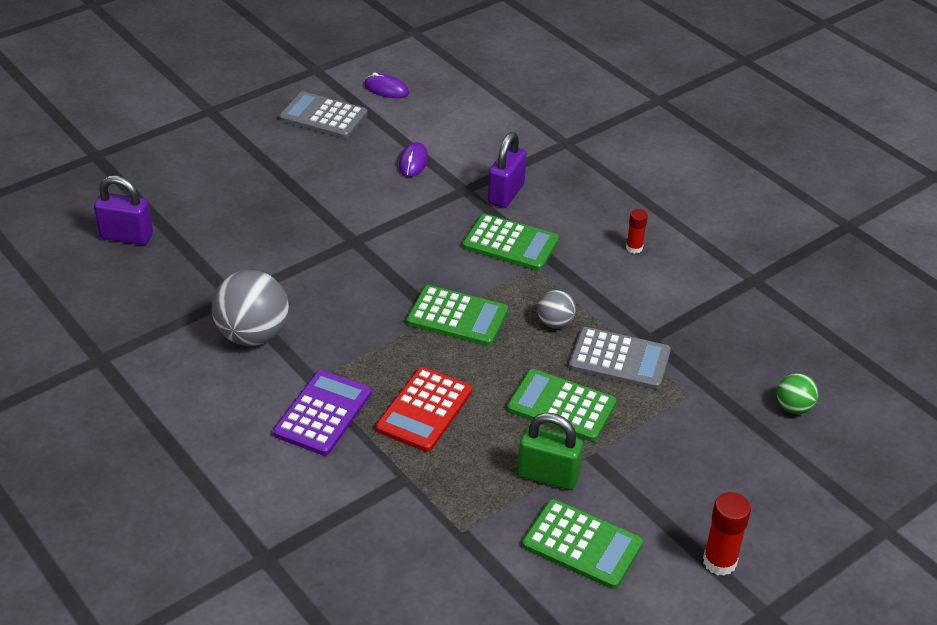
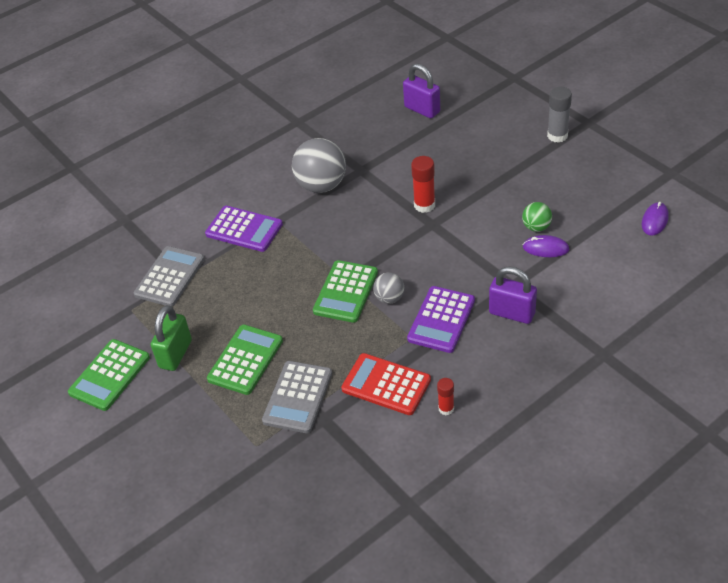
camera: 95 degrees right, 5 degrees up
(126, 236) = (422, 109): purple padlock -> purple padlock turned 60 degrees counterclockwise
(225, 134) = (557, 136): none -> grey glue stick
(323, 116) = (599, 186): grey calculator -> grey calculator (170, 277)
(424, 410) = (245, 281): red calculator -> red calculator (386, 385)
(510, 243) = (441, 320): green calculator -> purple calculator
(555, 323) = (341, 353): grey ball -> grey ball (389, 298)
(719, 562) = (80, 458): red glue stick -> red glue stick (424, 205)
(793, 407) = (237, 524): green ball -> green ball (536, 227)

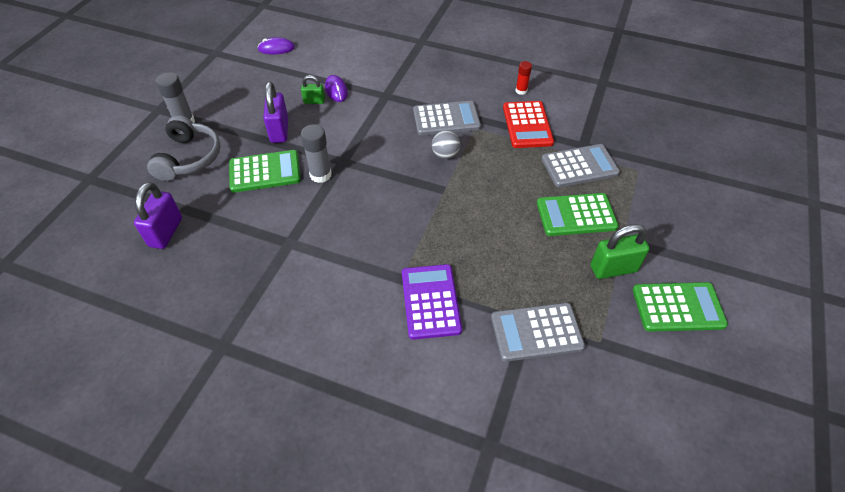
camera: 125 degrees left, 5 degrees up
(321, 185) = (329, 265): grey ball -> none
(346, 292) = (457, 184): green calculator -> green calculator (265, 172)
(424, 205) = (320, 175): red glue stick -> grey glue stick
(441, 320) = (446, 119): purple calculator -> grey calculator
(503, 132) = (188, 158): none -> grey headphones
(512, 313) = (414, 87): purple padlock -> purple padlock (279, 131)
(536, 227) = (314, 101): green ball -> green padlock

